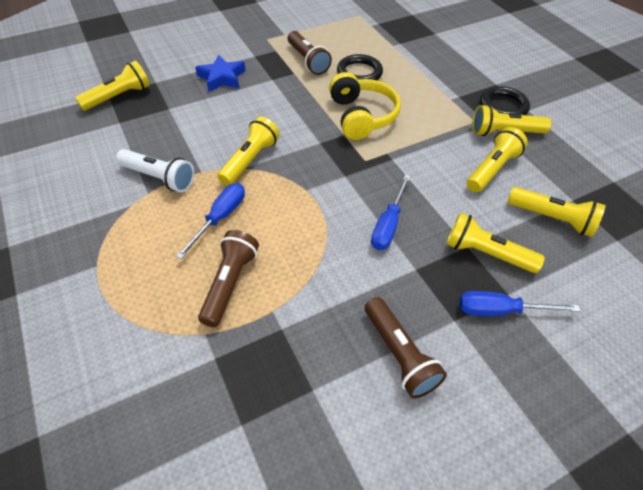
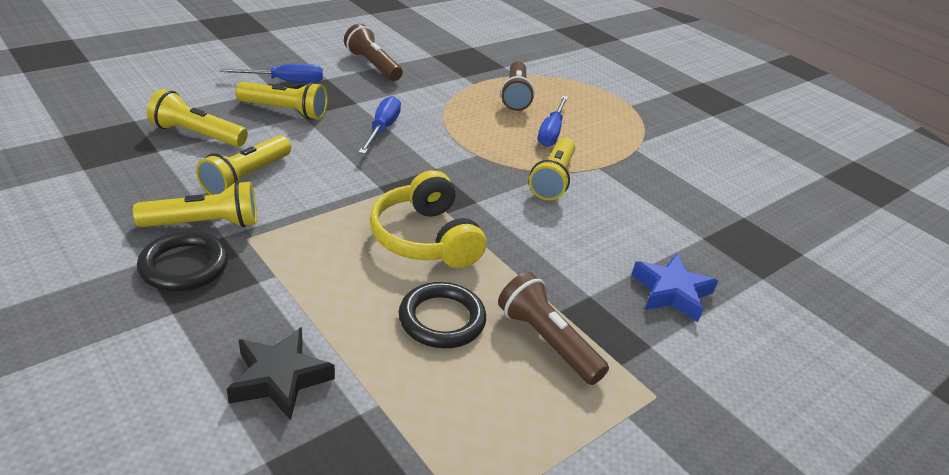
camera: 165 degrees right, 15 degrees down
(119, 97) = (785, 251): yellow flashlight -> none
(159, 178) = (638, 161): white flashlight -> none
(436, 56) = (280, 378): none -> black star

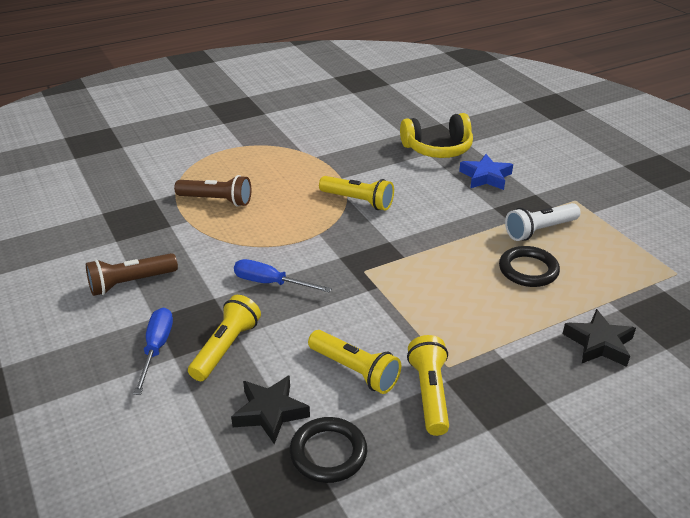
camera: 75 degrees left, 0 degrees up
(184, 266) = (489, 401): black ring -> black ring (328, 453)
(197, 135) = (270, 412): yellow flashlight -> black star
(426, 238) = (439, 270): yellow headphones -> yellow headphones (437, 148)
(547, 341) = (540, 230): brown flashlight -> white flashlight
(551, 132) = (285, 191): blue screwdriver -> none

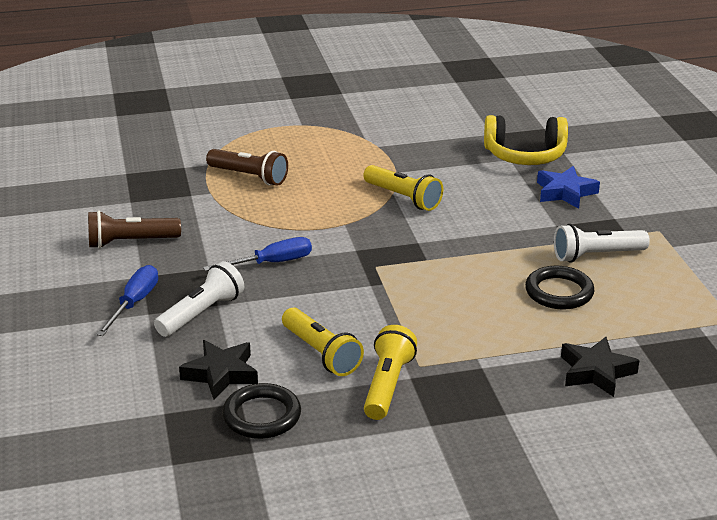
camera: 15 degrees right, 5 degrees down
(226, 348) = (201, 313): yellow flashlight -> white flashlight
(270, 283) = (271, 263): blue screwdriver -> blue screwdriver turned 120 degrees clockwise

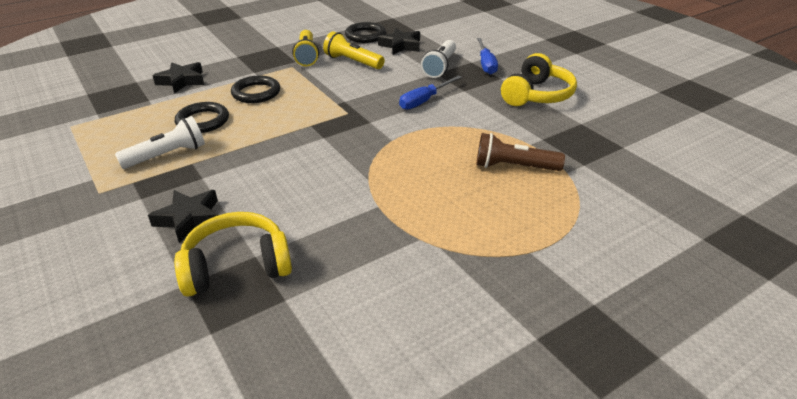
camera: 160 degrees right, 5 degrees up
(131, 242) = (537, 95): brown flashlight -> yellow headphones
(403, 198) = (355, 175): yellow flashlight -> none
(485, 323) = (256, 93): none -> black ring
(565, 192) = (189, 219): blue star -> black star

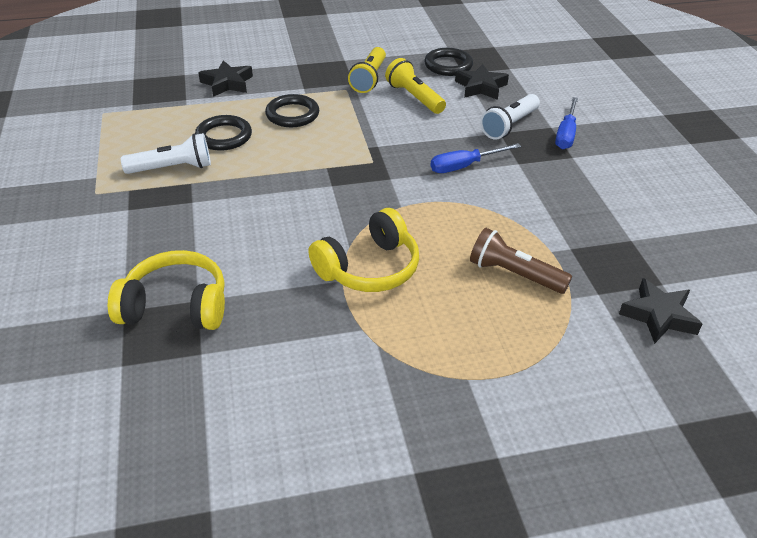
camera: 20 degrees right, 5 degrees up
(189, 219) = (159, 243): black star -> black star (658, 316)
(537, 95) = (601, 190): yellow headphones -> yellow headphones (369, 268)

